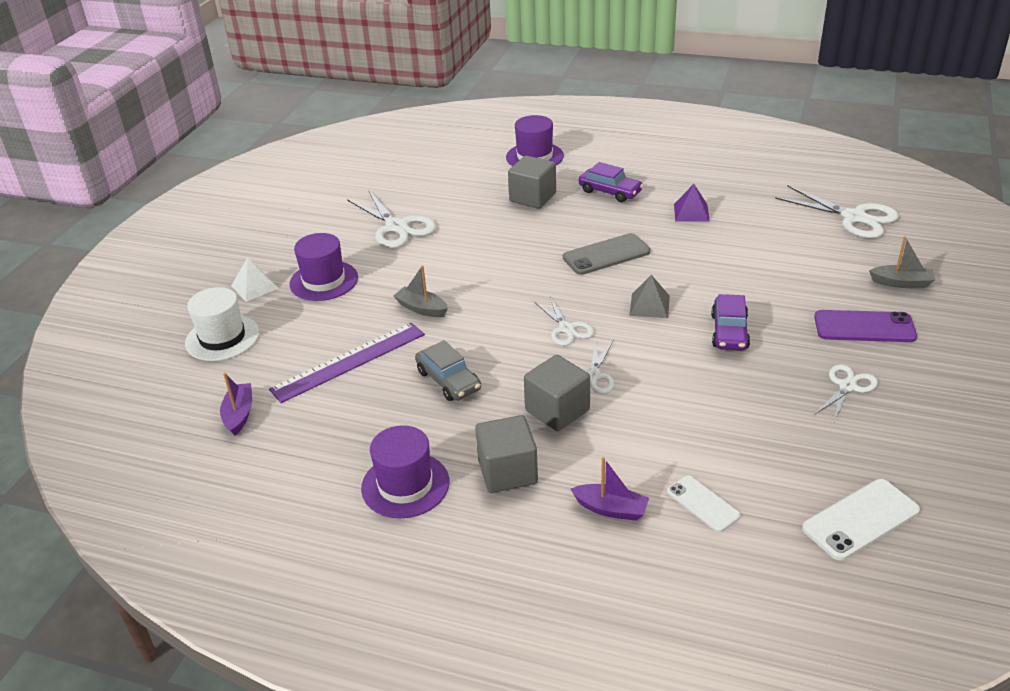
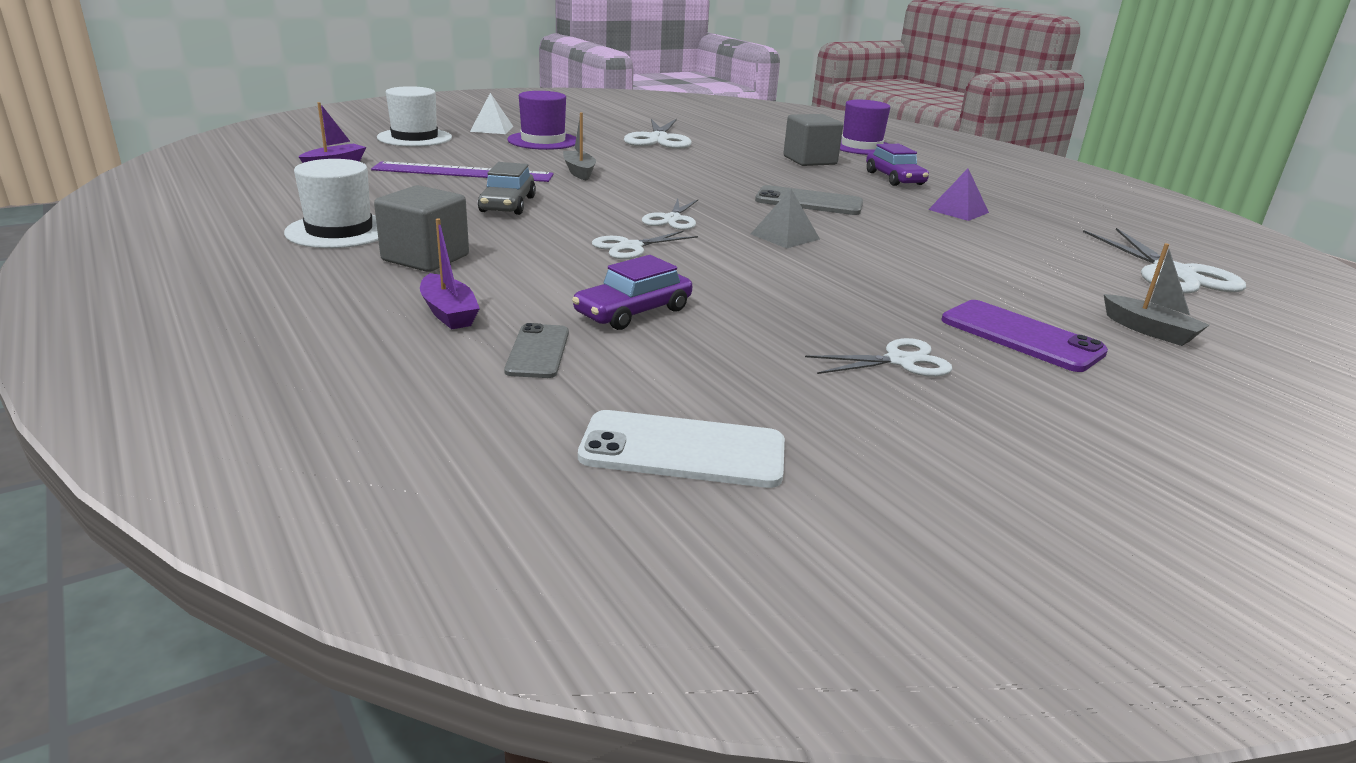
camera: 35 degrees right, 10 degrees down
(405, 485) = (339, 231): purple hat -> white hat
(557, 410) = (551, 249): grey cube -> none
(703, 504) = (538, 351): white phone -> grey phone
(729, 332) = (835, 278): purple car -> purple car (633, 312)

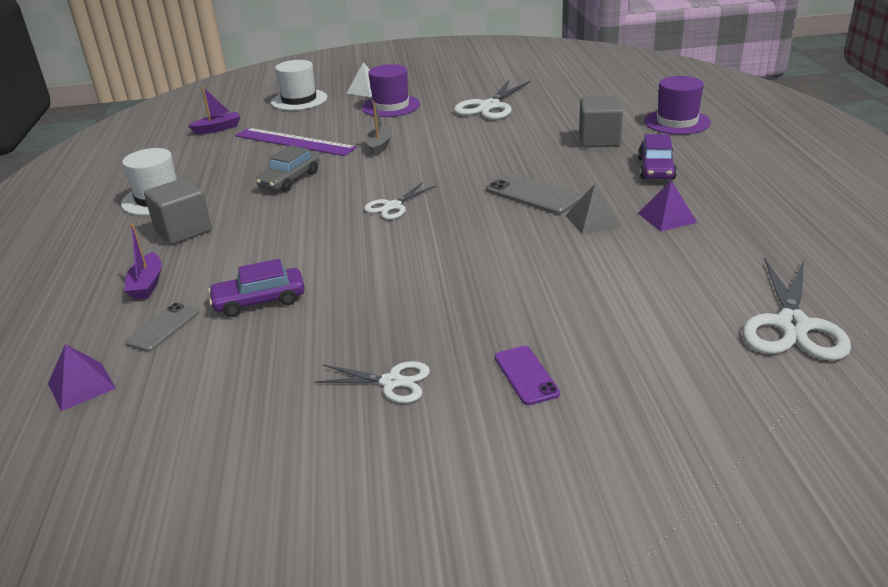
camera: 30 degrees right, 5 degrees up
(501, 427) = (81, 386): none -> purple pyramid
(630, 247) = (328, 234): white scissors -> none
(683, 450) = (157, 428): white phone -> none
(785, 236) = (462, 235): grey pyramid -> grey pyramid (592, 221)
(1021, 336) = (526, 375): purple phone -> purple phone, size x0.65
(1149, 330) = (660, 391): grey boat -> none

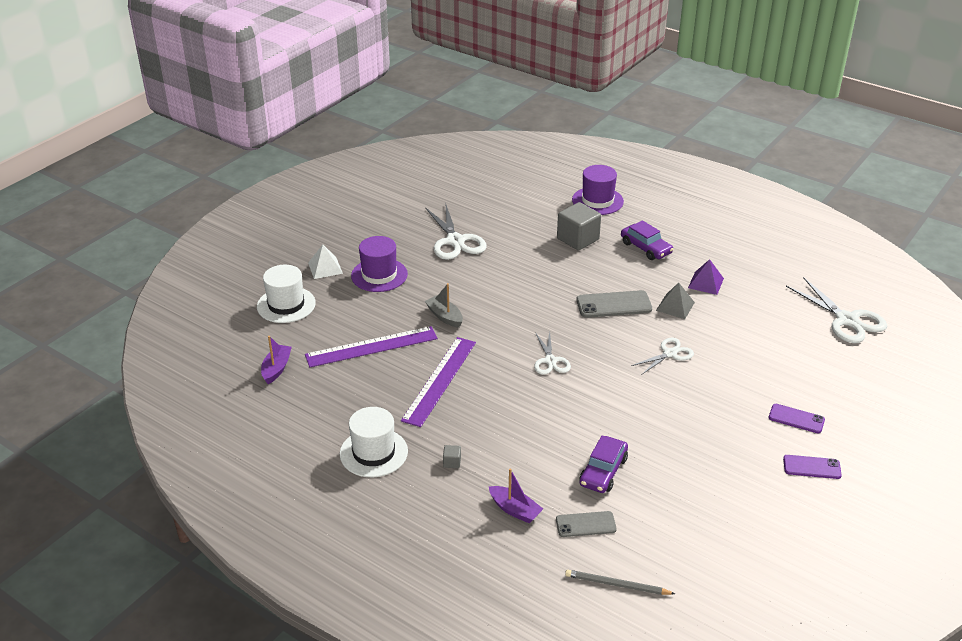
camera: 50 degrees left, 5 degrees up
(81, 386) = (616, 585): purple pyramid -> grey pencil
(163, 327) = (585, 524): grey phone -> grey phone turned 75 degrees counterclockwise
(183, 230) = (452, 462): grey cube -> grey cube, size x0.41
(289, 180) = (439, 380): grey car -> purple ruler
(392, 382) = (752, 464): white scissors -> white scissors (670, 354)
(447, 428) = (811, 467): none -> purple phone

